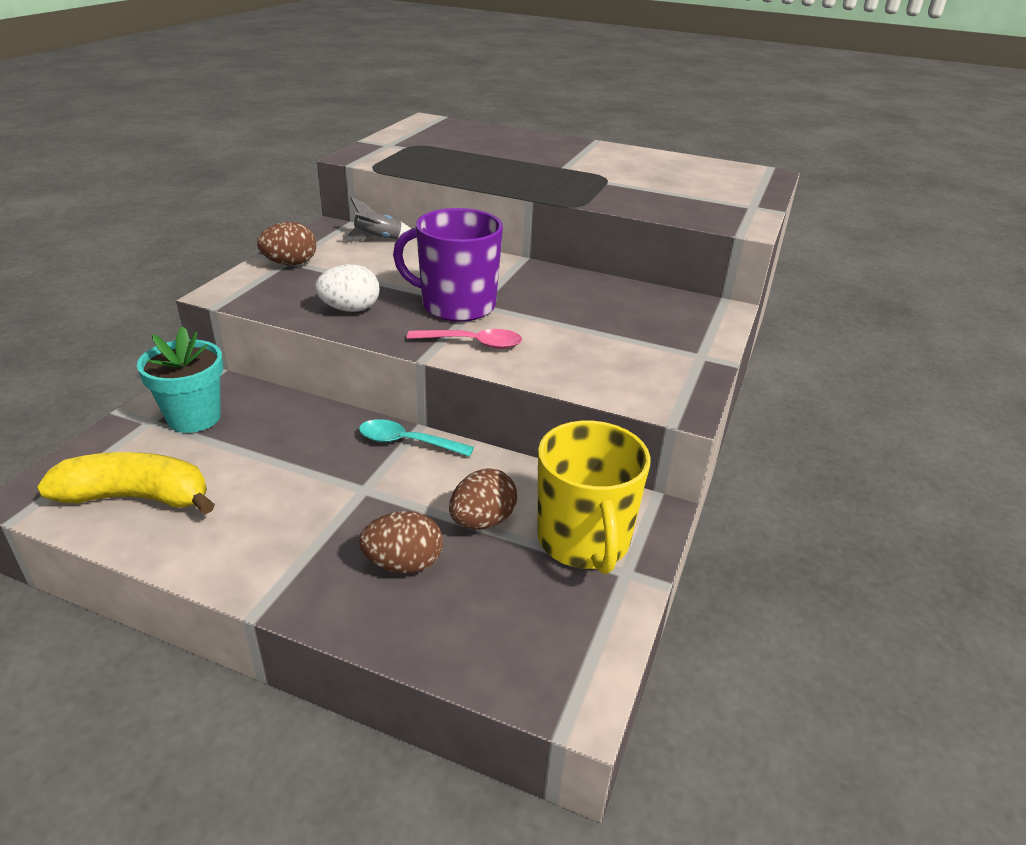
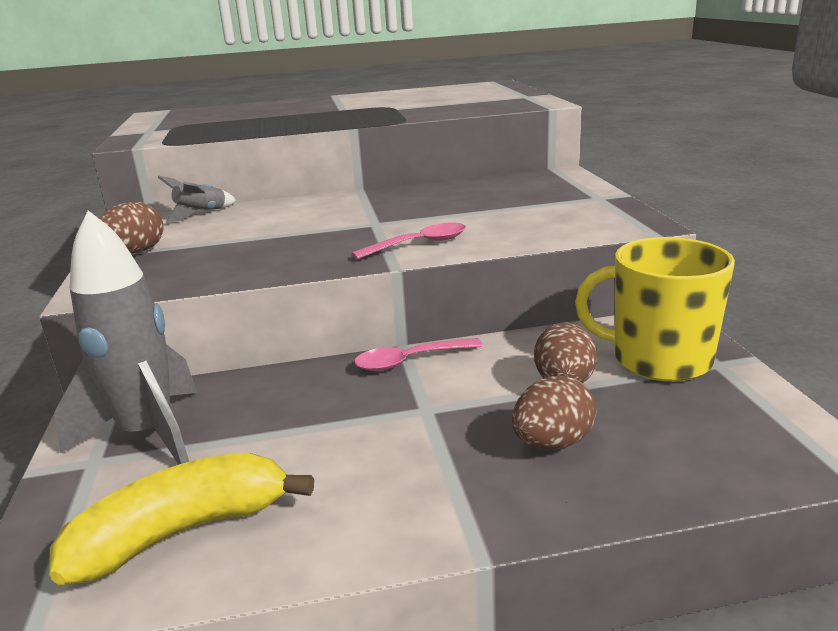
camera: 30 degrees left, 10 degrees down
(194, 418) = (148, 435): turquoise flower pot -> grey rocket
(350, 309) = (261, 260): white egg -> none
(407, 442) = (410, 361): turquoise spoon -> pink spoon
(456, 305) = (358, 229): purple mug -> none
(584, 541) = (658, 359): yellow mug -> yellow mug turned 150 degrees clockwise

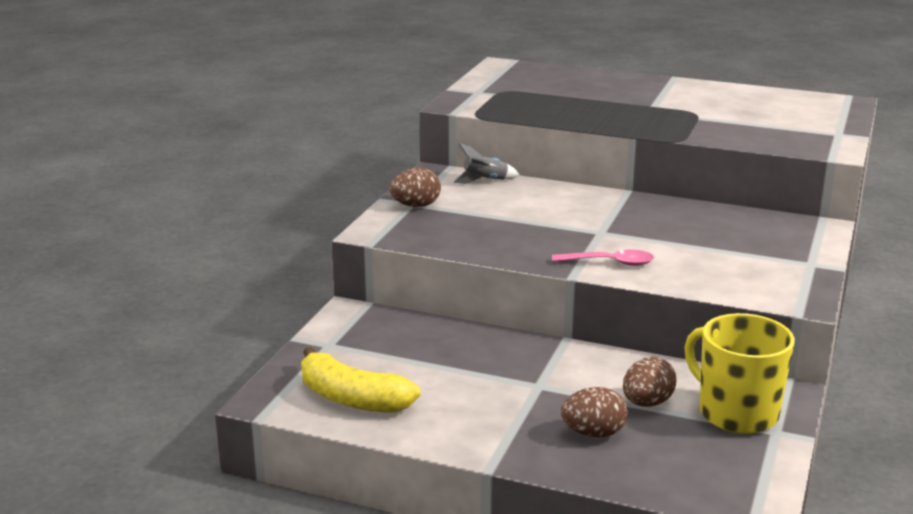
camera: 30 degrees right, 0 degrees up
(148, 435) = (366, 340): grey rocket -> none
(183, 532) = (352, 398): yellow banana -> yellow banana turned 150 degrees counterclockwise
(410, 361) = (561, 350): pink spoon -> none

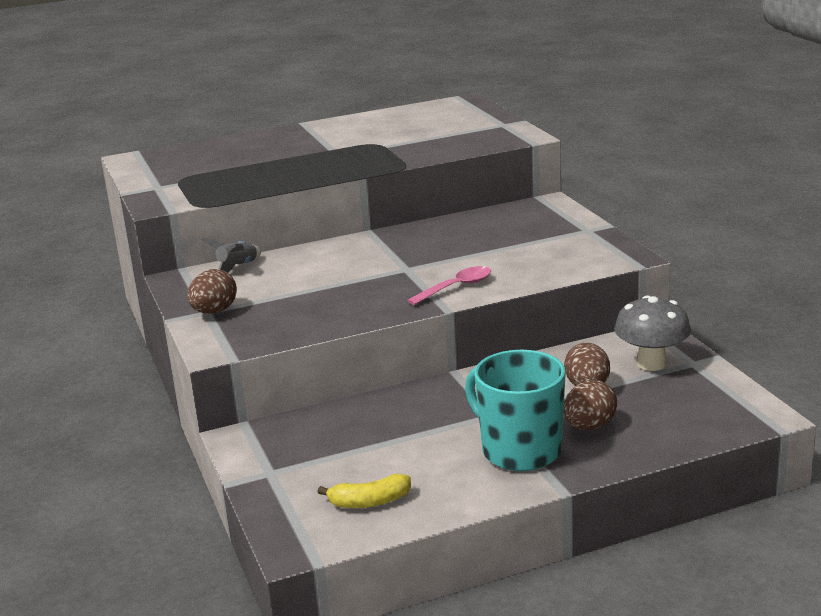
camera: 40 degrees left, 0 degrees up
(352, 398) = (369, 502): yellow banana -> yellow banana, size x0.59
(510, 421) = (519, 450): none -> turquoise mug
(736, 413) = (651, 363): yellow mug -> grey mushroom

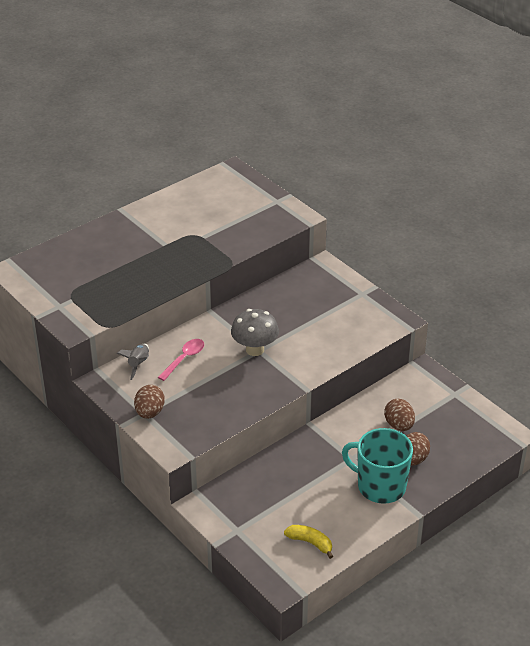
camera: 20 degrees left, 15 degrees up
(369, 502) = (310, 543): yellow banana -> yellow banana turned 120 degrees counterclockwise
(456, 287) = (302, 366): pink spoon -> pink spoon (184, 359)
(651, 363) = (430, 398): grey mushroom -> grey mushroom (255, 349)

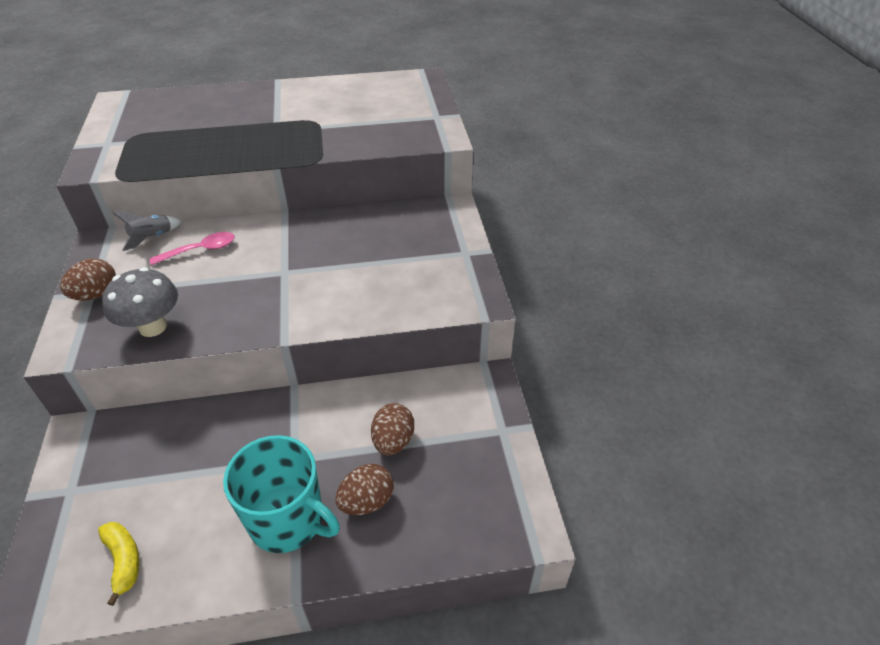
camera: 30 degrees right, 5 degrees up
(255, 349) = (280, 269): grey mushroom -> grey mushroom (153, 327)
(380, 486) = (288, 520): turquoise mug -> turquoise mug turned 150 degrees clockwise

